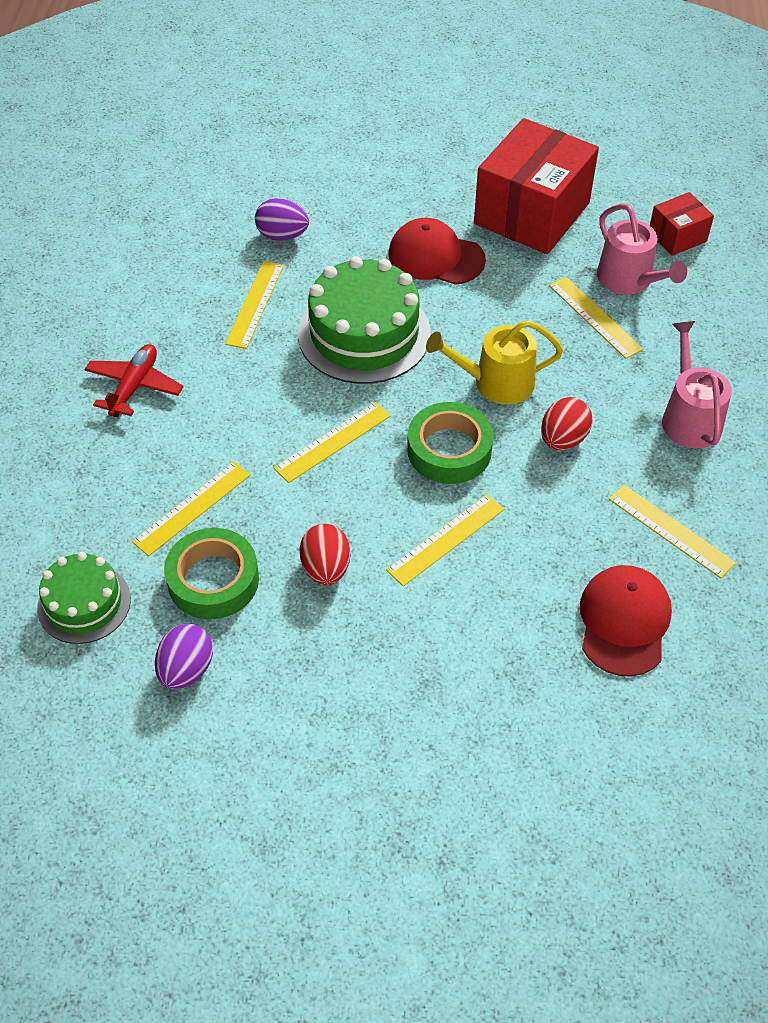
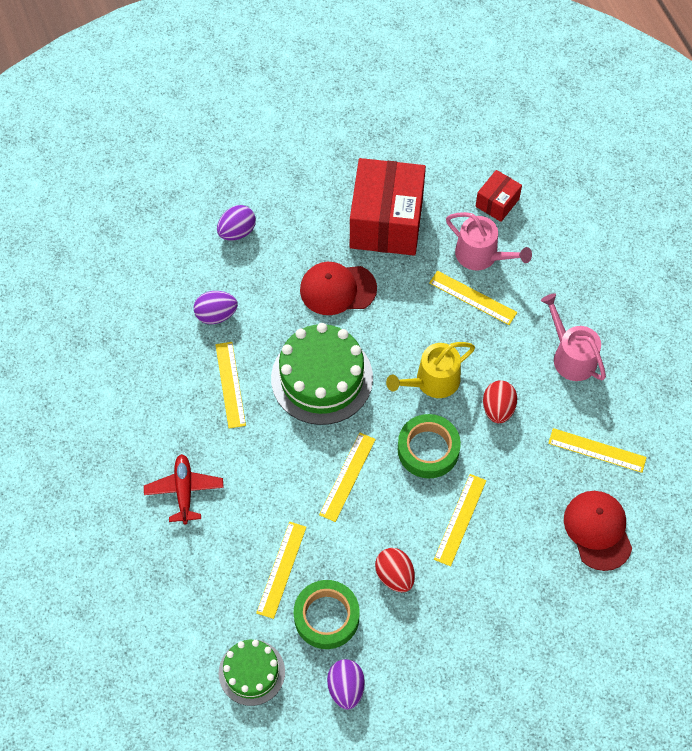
camera: 25 degrees left, 10 degrees up
(355, 170) = (237, 232): none -> purple egg

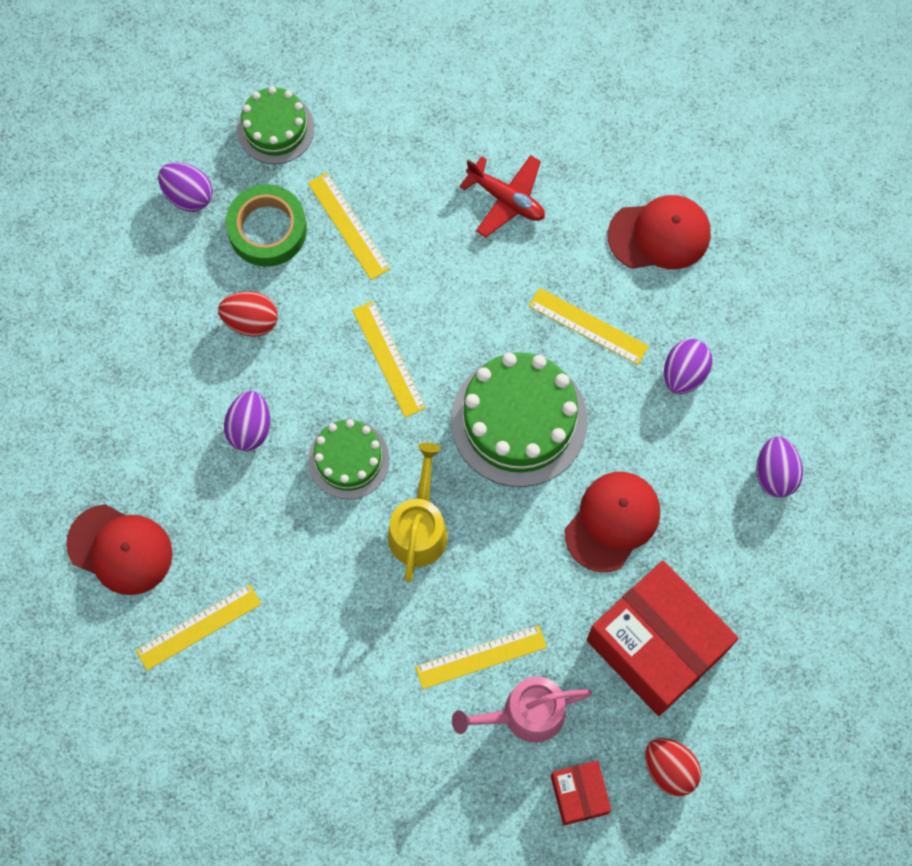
camera: 130 degrees right, 10 degrees up
(136, 388) = (659, 234): none -> red cap
(428, 449) = (349, 459): green tape -> green cake
(460, 519) = (250, 428): yellow ruler -> purple egg
(498, 409) = (331, 568): red egg -> red egg (670, 769)
(571, 356) = (322, 699): pink watering can -> none

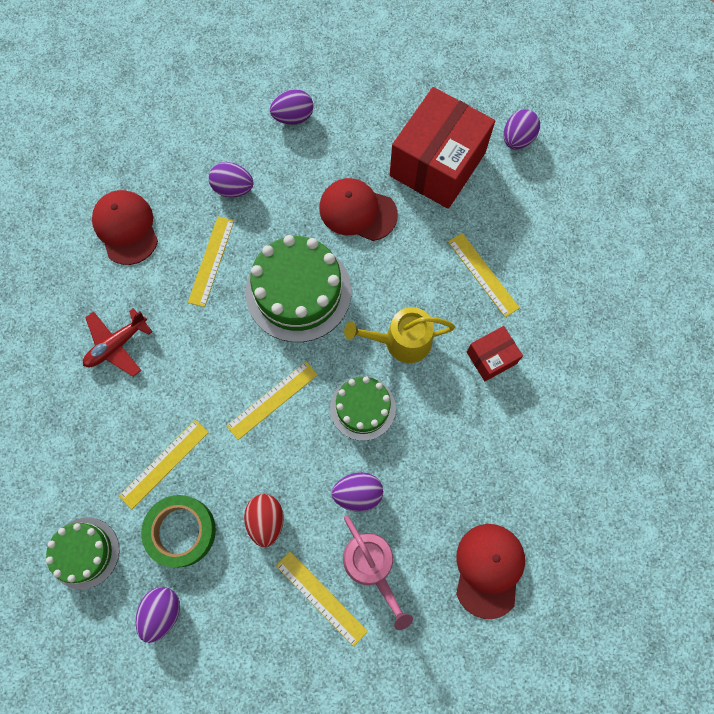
camera: 105 degrees left, 0 degrees up
(199, 627) = (529, 485): yellow ruler -> yellow ruler (321, 597)
(506, 199) = (117, 345): red plane -> red plane turned 150 degrees counterclockwise
(525, 714) = (512, 235): pink watering can -> pink watering can (371, 565)
(579, 794) = (554, 189): red box -> red box (491, 358)
(670, 769) = (517, 139): red egg -> purple egg

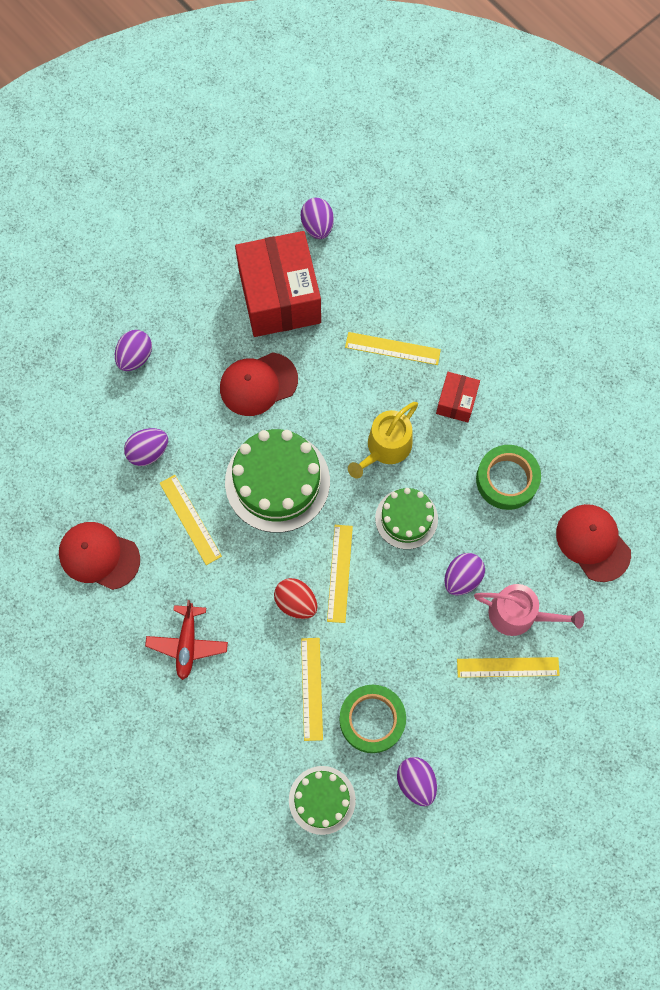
camera: 45 degrees left, 0 degrees up
(266, 520) = (421, 655): red egg -> red egg (296, 602)
(470, 453) = (507, 479): none -> green tape

